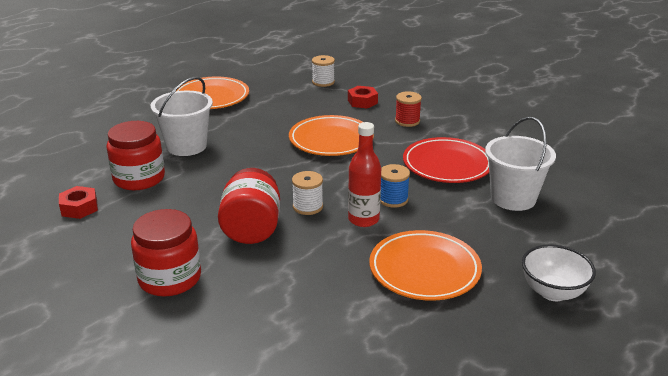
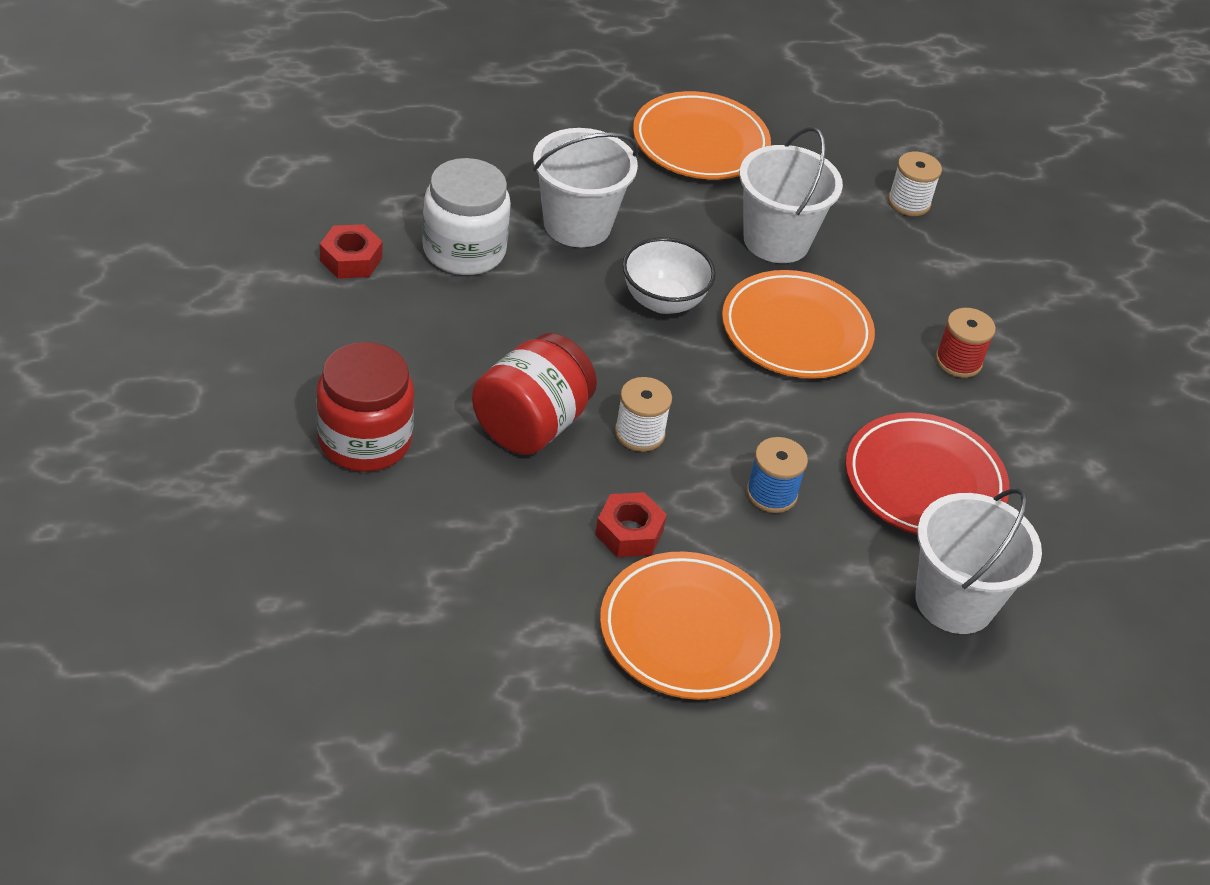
camera: 30 degrees right, 15 degrees up
(139, 178) = (464, 250): red jar -> white jar
(284, 115) = (776, 240): none -> white bucket
(362, 102) = (929, 280): red nut -> red nut (629, 532)
(363, 219) = (693, 502): red bottle -> none
(553, 292) = (823, 777): white bowl -> white bowl (663, 301)

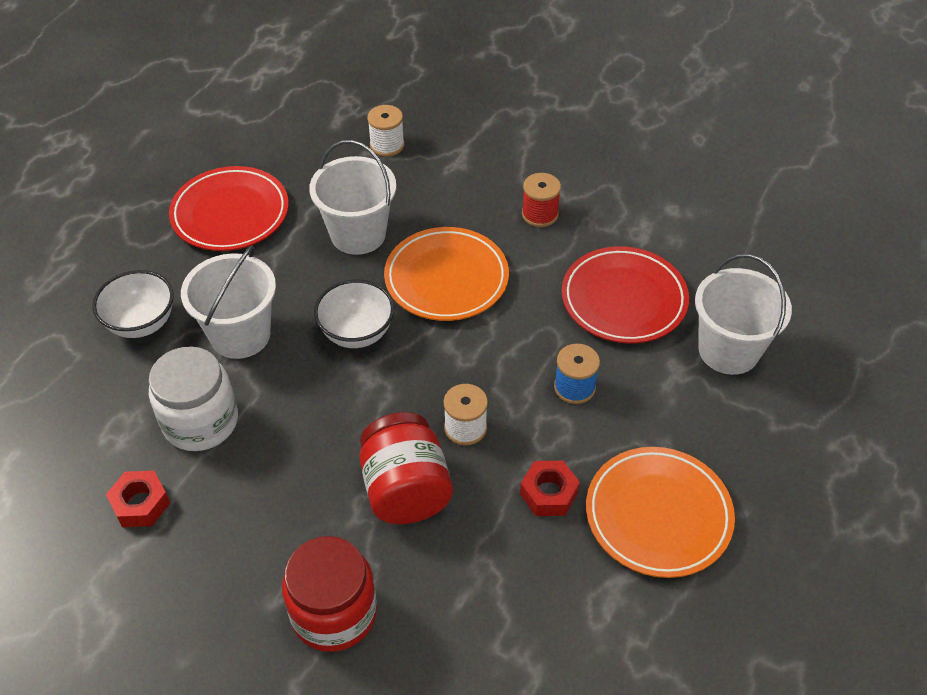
camera: 45 degrees left, 5 degrees up
(522, 156) = (142, 323): none -> white bowl
(700, 143) = (230, 213): orange plate -> red plate

